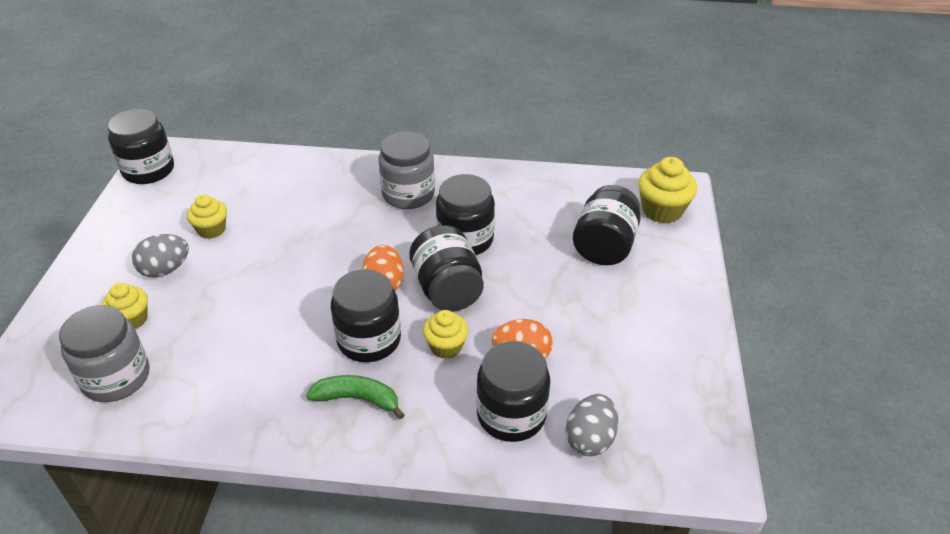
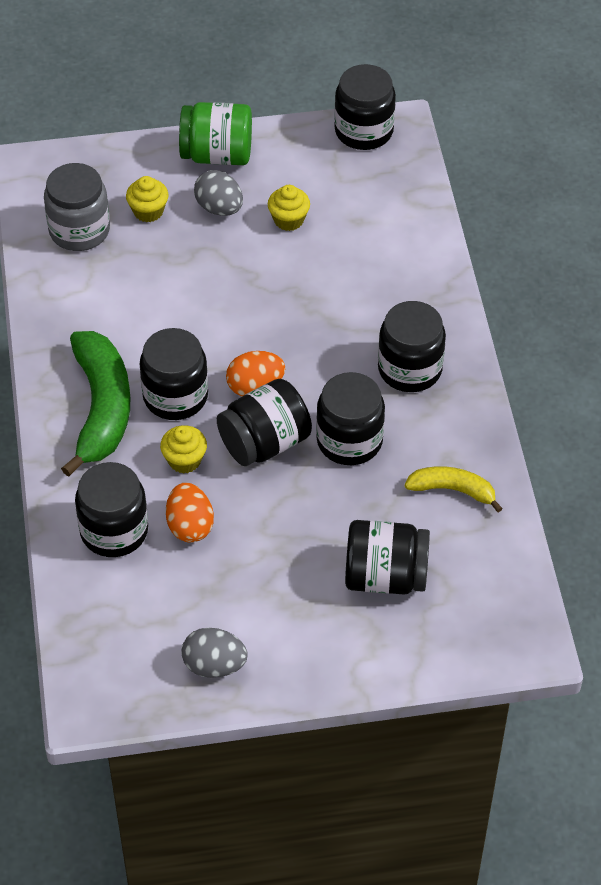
camera: 75 degrees right, 10 degrees up
(100, 259) = (217, 155): none -> green jar
(357, 399) = (101, 408): green banana -> green banana, size x1.82
(408, 194) = (410, 369): grey jar -> black jar
(532, 196) = (453, 490): none -> yellow banana
(590, 439) = (102, 598): grey egg -> grey egg (214, 665)
(662, 210) = (475, 630): yellow cupcake -> none

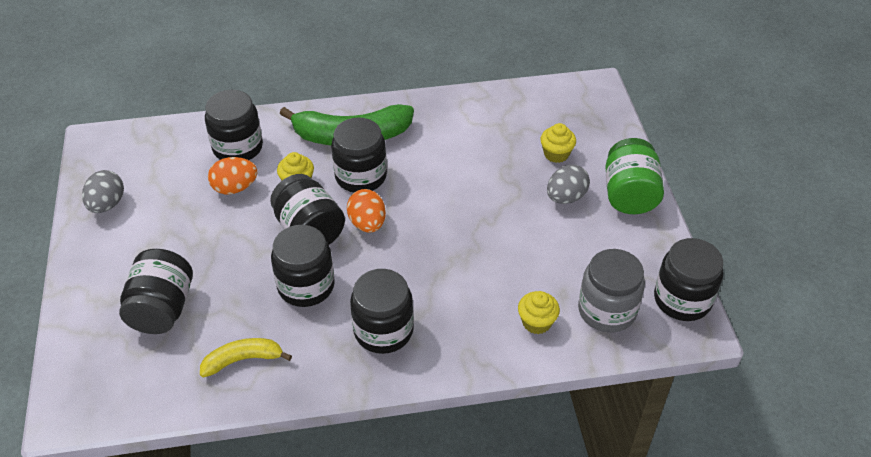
camera: 90 degrees right, 5 degrees down
(79, 230) = (530, 116): grey jar -> grey jar (607, 310)
(288, 220) = (557, 244): yellow cupcake -> yellow cupcake (536, 322)
(453, 490) = (243, 360): yellow banana -> yellow banana turned 120 degrees counterclockwise

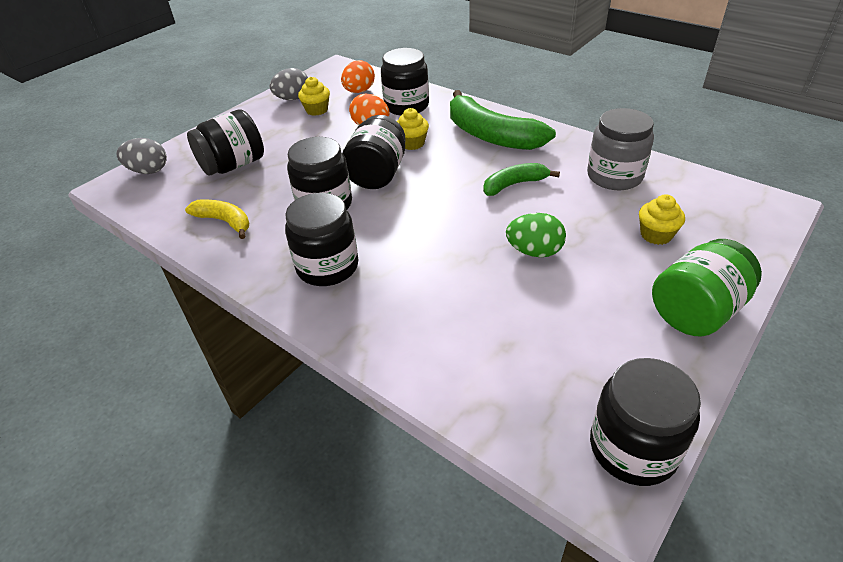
camera: 50 degrees right, 5 degrees down
(361, 176) = (461, 162): black jar -> none
(367, 223) = (421, 193): orange egg -> orange egg (359, 91)
(425, 172) = (514, 184): none -> green banana
(502, 217) = (534, 251): none -> green egg
(536, 322) = (449, 350): yellow cupcake -> yellow cupcake (317, 110)
(566, 197) = (619, 273): grey egg -> grey egg (148, 171)
(607, 310) = (531, 392): grey jar -> grey jar (614, 176)

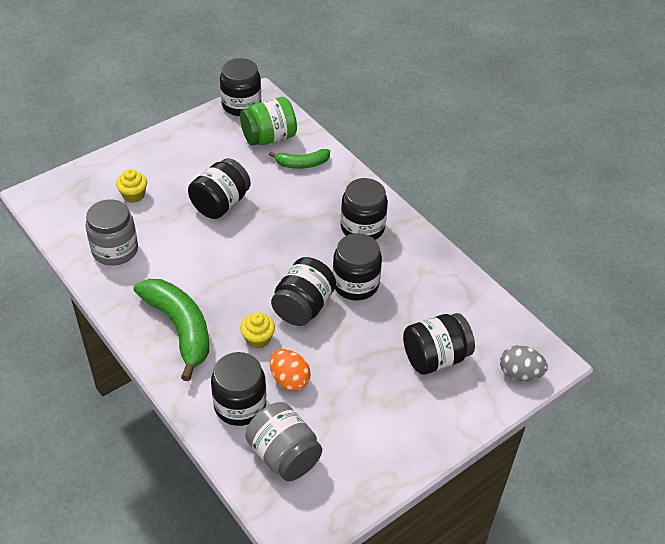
camera: 170 degrees left, 5 degrees up
(225, 221) = (438, 288): yellow banana -> none
(293, 99) = (367, 465): grey egg -> none
(317, 110) = (342, 429): yellow cupcake -> none
(359, 91) = (284, 455): orange egg -> grey jar
(514, 184) = (197, 263): green banana -> green banana (302, 164)
(534, 251) = (220, 204): green egg -> black jar
(696, 311) = (158, 147): green jar -> green jar (269, 137)

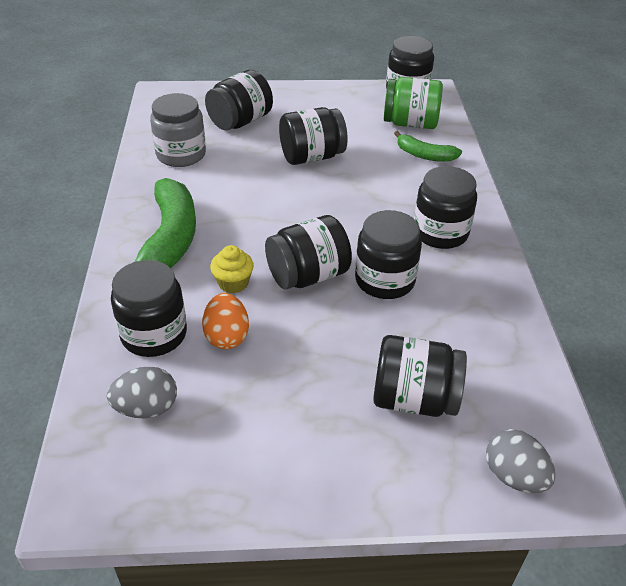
camera: 35 degrees right, 5 degrees down
(133, 195) = (240, 122): yellow cupcake -> black jar
(284, 455) = (146, 408): grey jar -> grey egg

